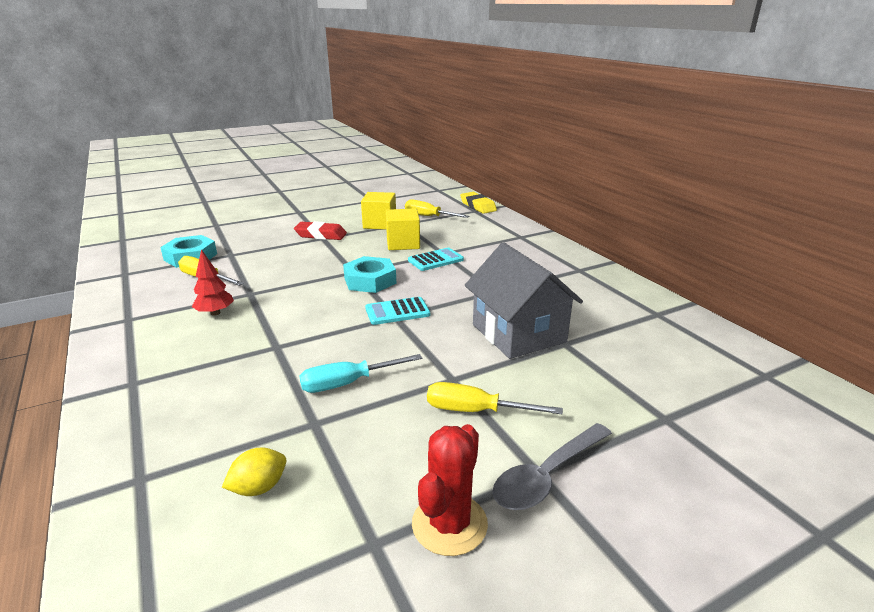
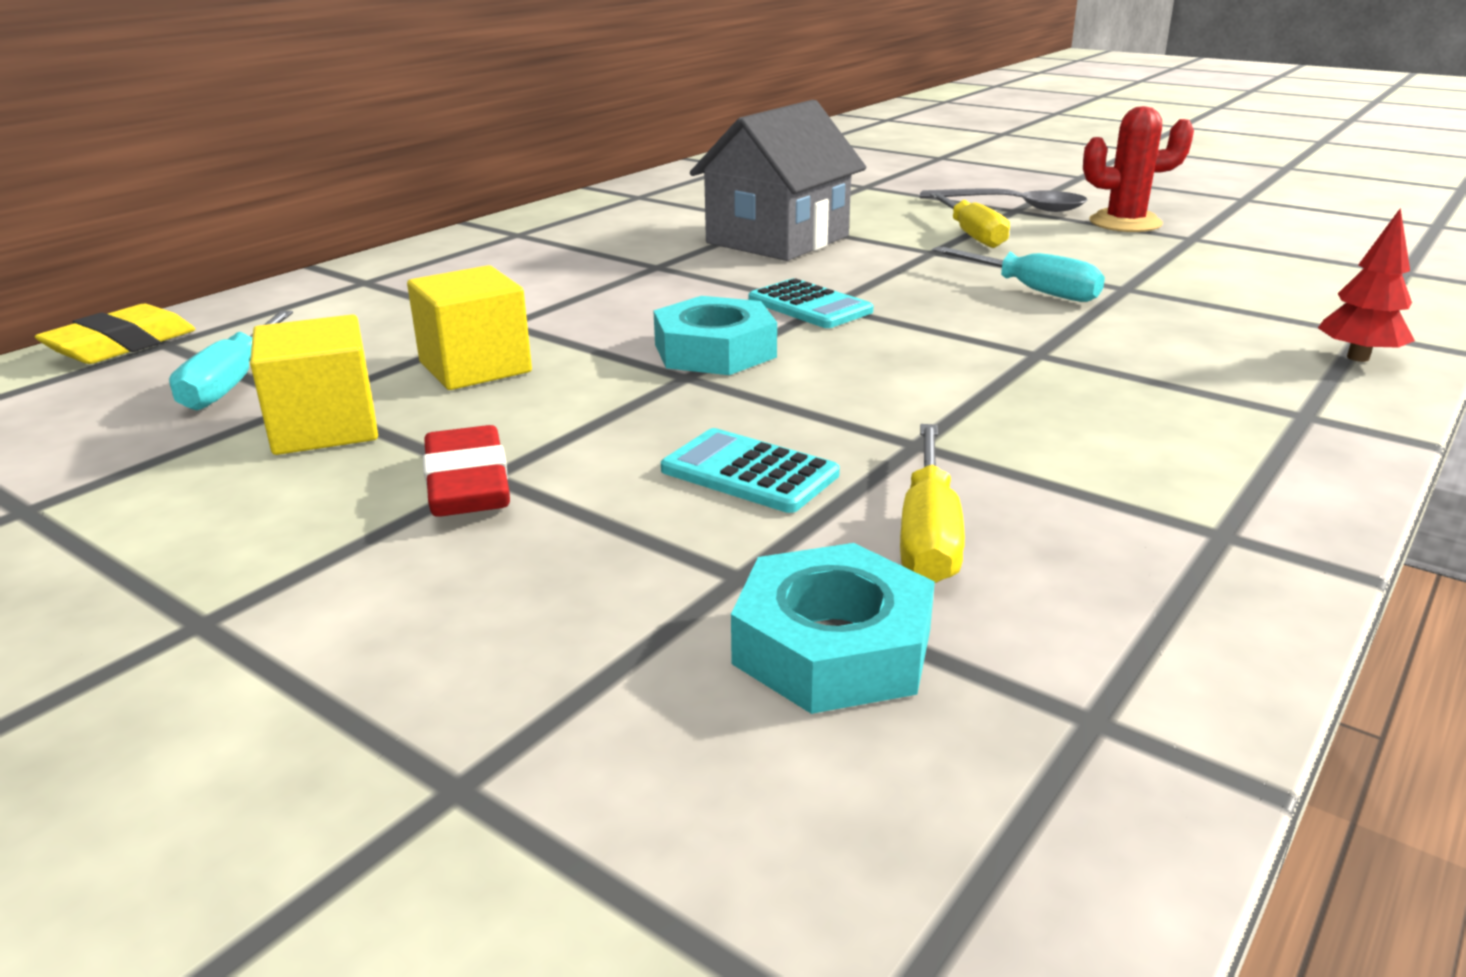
camera: 115 degrees left, 0 degrees up
(215, 313) = (1038, 443): red tree -> red tree (1358, 357)
(259, 487) = (1243, 282): yellow lemon -> none
(428, 216) = (232, 383): yellow screwdriver -> turquoise screwdriver
(435, 260) = (555, 321): turquoise calculator -> turquoise calculator (749, 473)

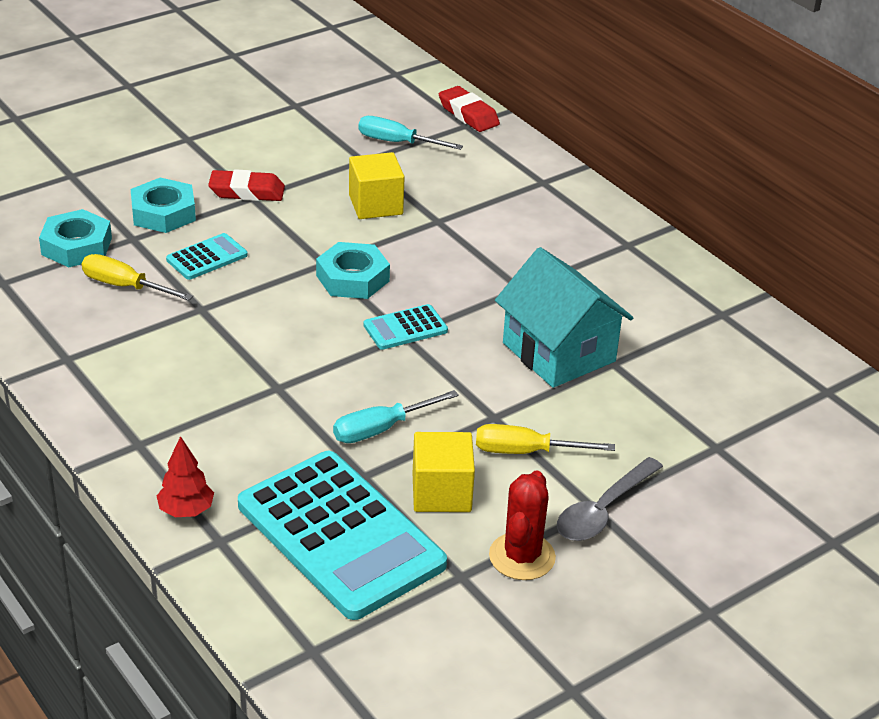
camera: 105 degrees right, 10 degrees up
(121, 345) = (468, 114): yellow eraser -> red eraser
(325, 428) = (327, 163): yellow cube -> yellow cube (441, 493)
(605, 562) = (163, 213): none -> turquoise nut
(777, 240) = (558, 352): grey house -> turquoise house
(1234, 283) = (340, 535): none -> turquoise calculator

